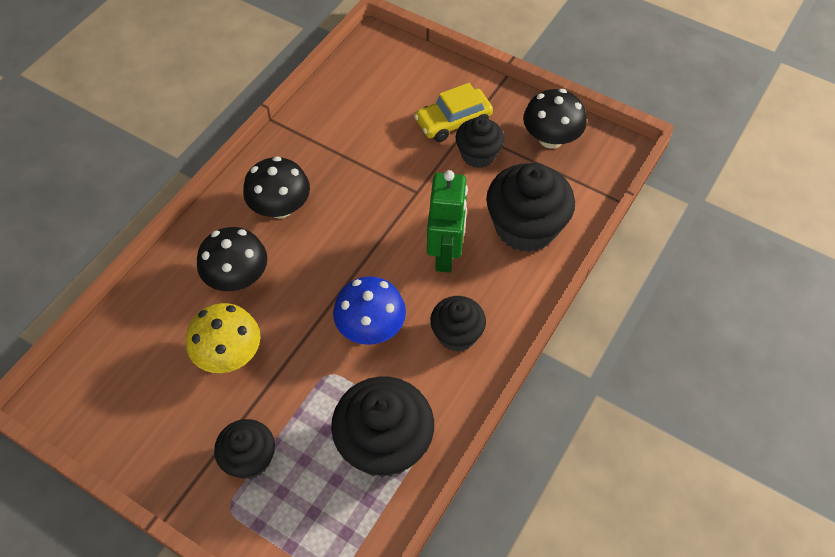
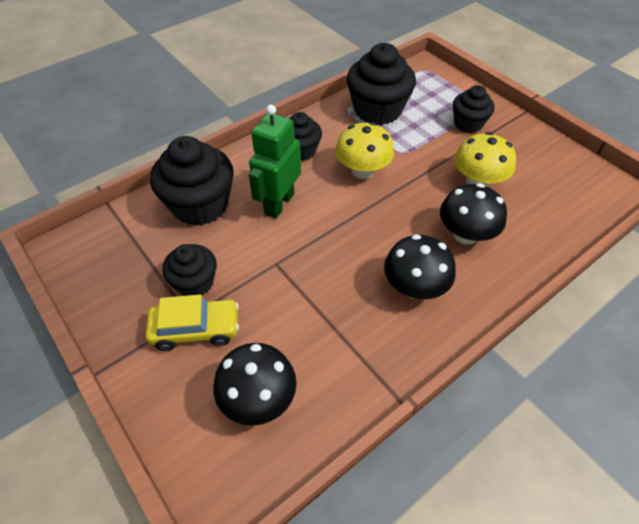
camera: 160 degrees left, 5 degrees down
(371, 327) = (362, 170): blue mushroom -> yellow mushroom
(551, 139) = (114, 277): black mushroom -> black mushroom (258, 398)

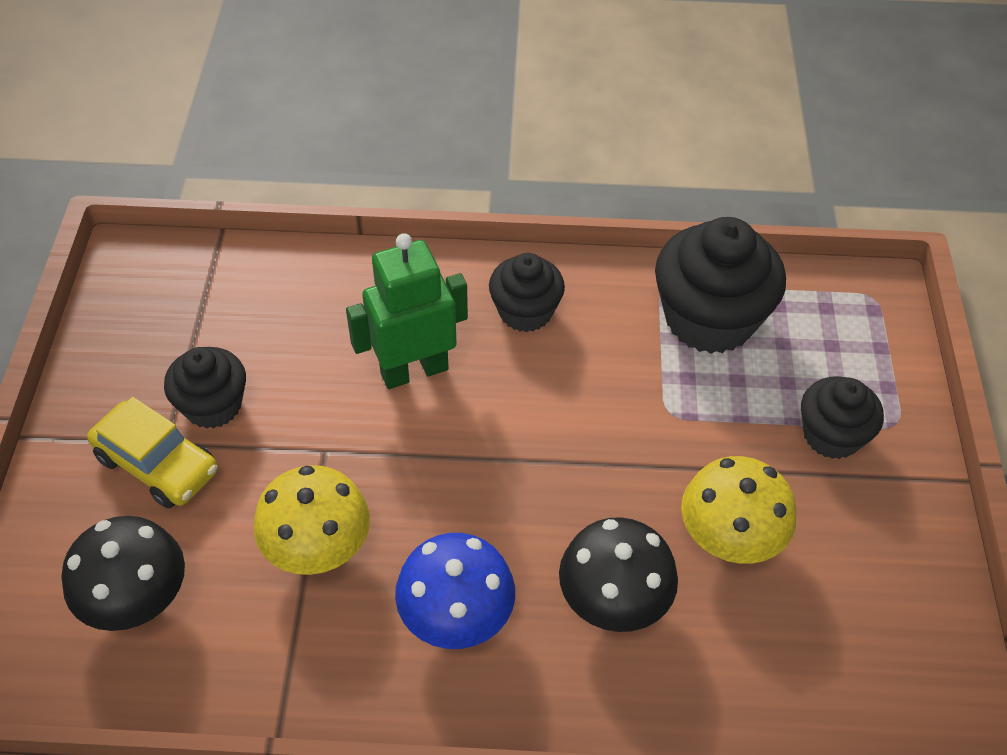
camera: 40 degrees right, 0 degrees up
(200, 205) = (319, 305): black cupcake -> none
(362, 170) = (577, 400): yellow mushroom -> yellow mushroom (318, 547)
(414, 287) = (456, 616): black mushroom -> blue mushroom

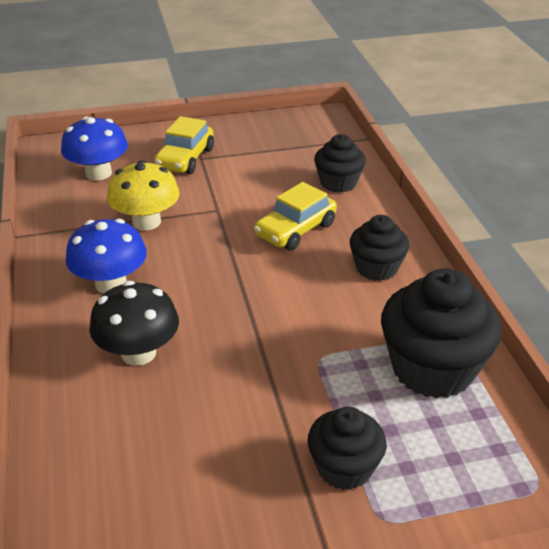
camera: 75 degrees right, 15 degrees down
(137, 599) = (98, 173): black mushroom -> blue mushroom
(213, 405) = (232, 166): black cupcake -> black cupcake (338, 183)
(414, 371) = (295, 230): green robot -> yellow car
(729, 537) = (211, 410): yellow mushroom -> none

